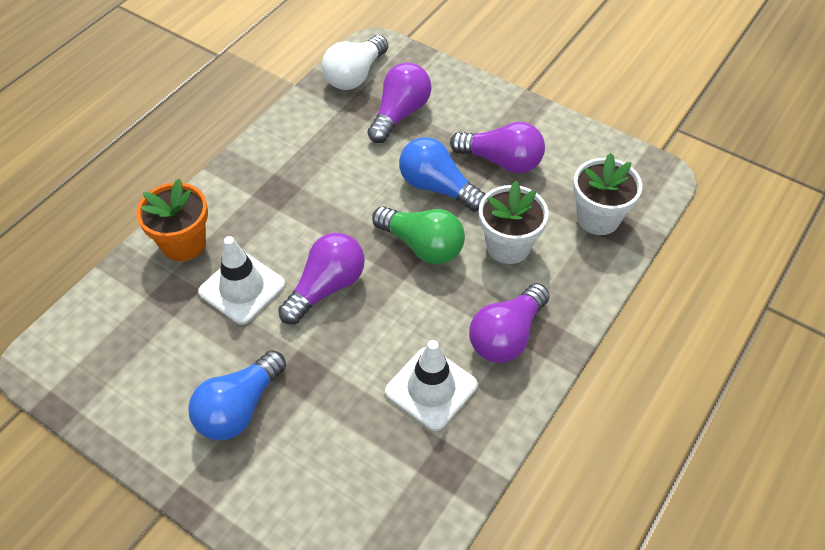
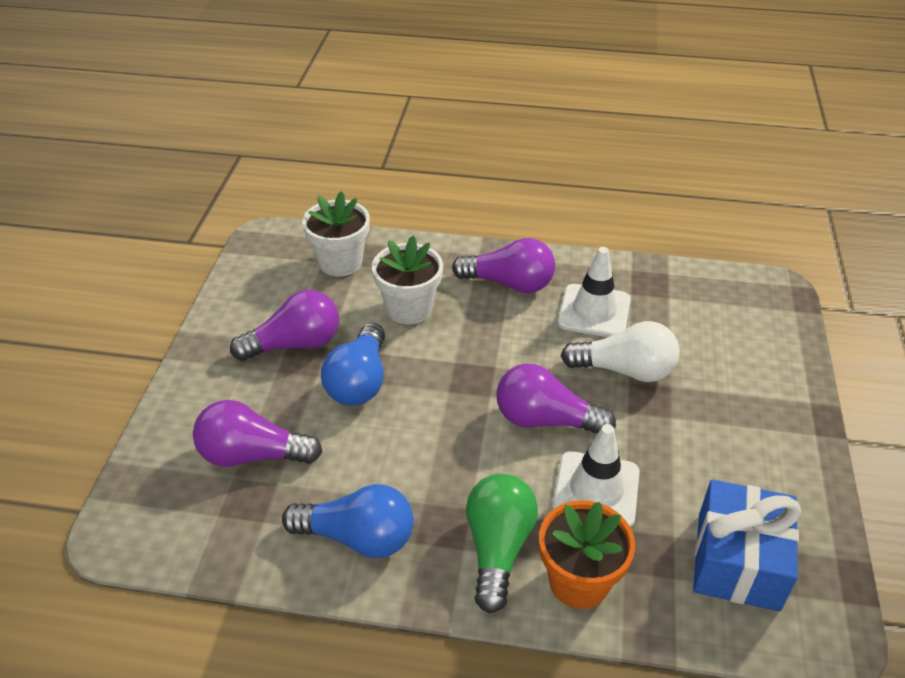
camera: 115 degrees left, 10 degrees down
(126, 343) = (738, 561): none -> blue gift
(239, 408) = (718, 427): blue light bulb -> blue light bulb (358, 537)
(355, 75) = (190, 532): white light bulb -> white light bulb (625, 370)
(422, 245) = (446, 367): green light bulb -> green light bulb (497, 548)
(501, 161) = (295, 344): purple light bulb -> purple light bulb turned 75 degrees clockwise

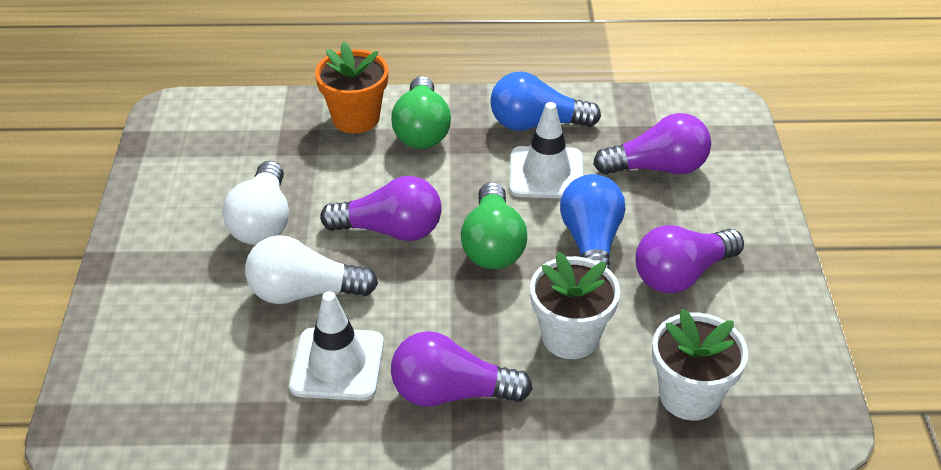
camera: 170 degrees right, 0 degrees up
(450, 392) = (493, 244): none -> green light bulb
(596, 490) = (340, 178): white traffic cone -> white traffic cone (546, 173)
(674, 446) = (263, 221): none -> white light bulb
(738, 561) = (226, 144): blue gift -> none

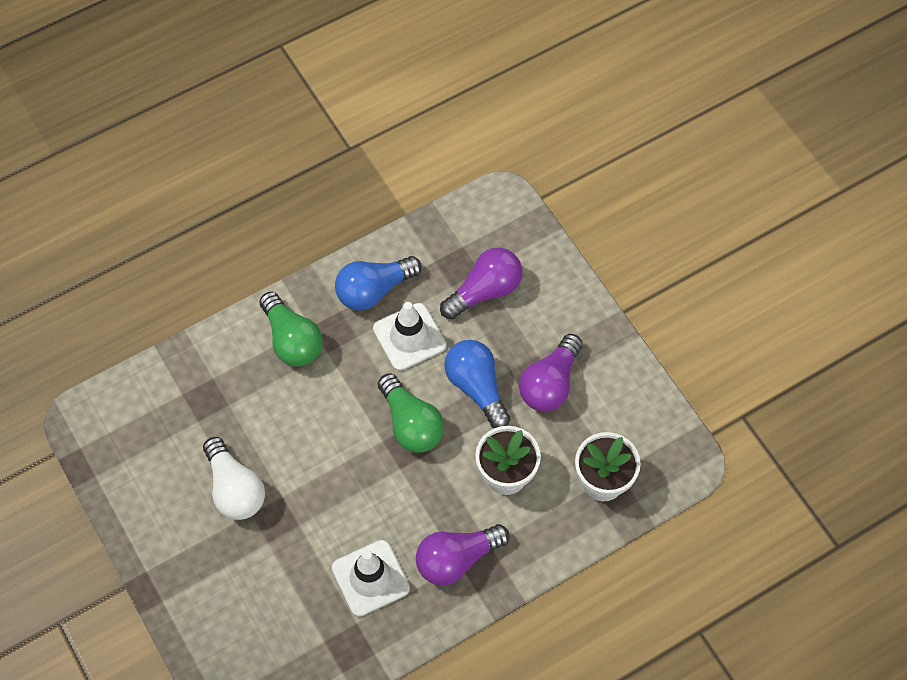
camera: 30 degrees left, 20 degrees up
(304, 292) = (308, 533): white light bulb -> none
(356, 118) = (233, 353): orange flower pot -> none
(390, 230) = (331, 448): purple light bulb -> none

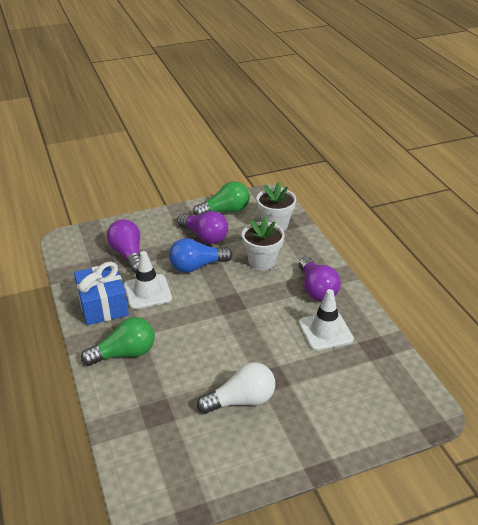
camera: 80 degrees left, 25 degrees down
(374, 290) = (103, 305): blue light bulb -> blue gift
(411, 423) = (214, 299): green light bulb -> green light bulb (225, 211)

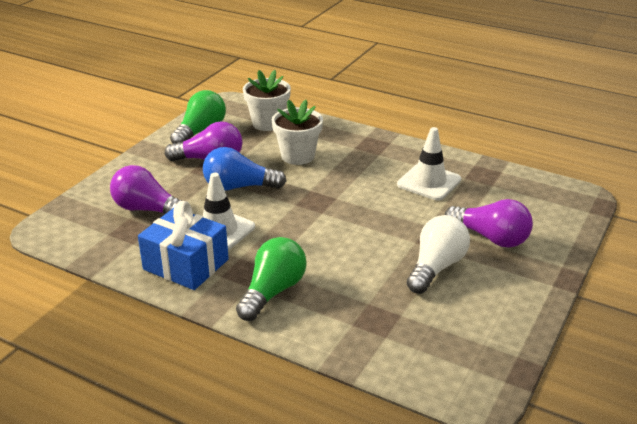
camera: 40 degrees left, 5 degrees down
(197, 266) = (239, 187): blue light bulb -> blue light bulb turned 60 degrees clockwise
(316, 289) = (377, 155): purple light bulb -> purple light bulb (490, 237)

